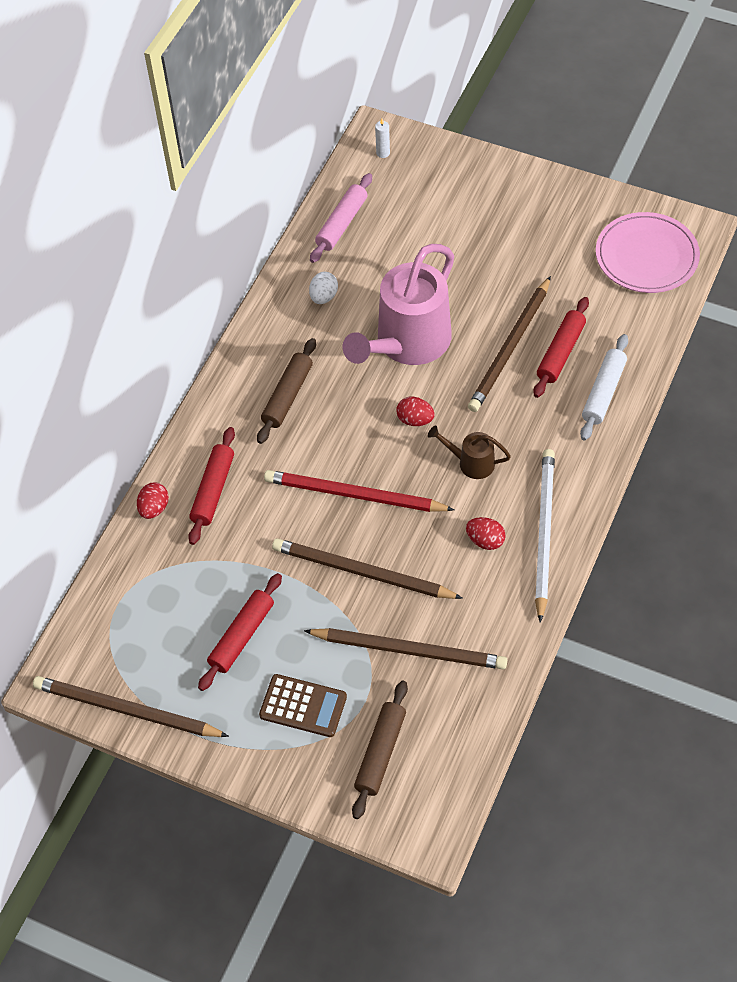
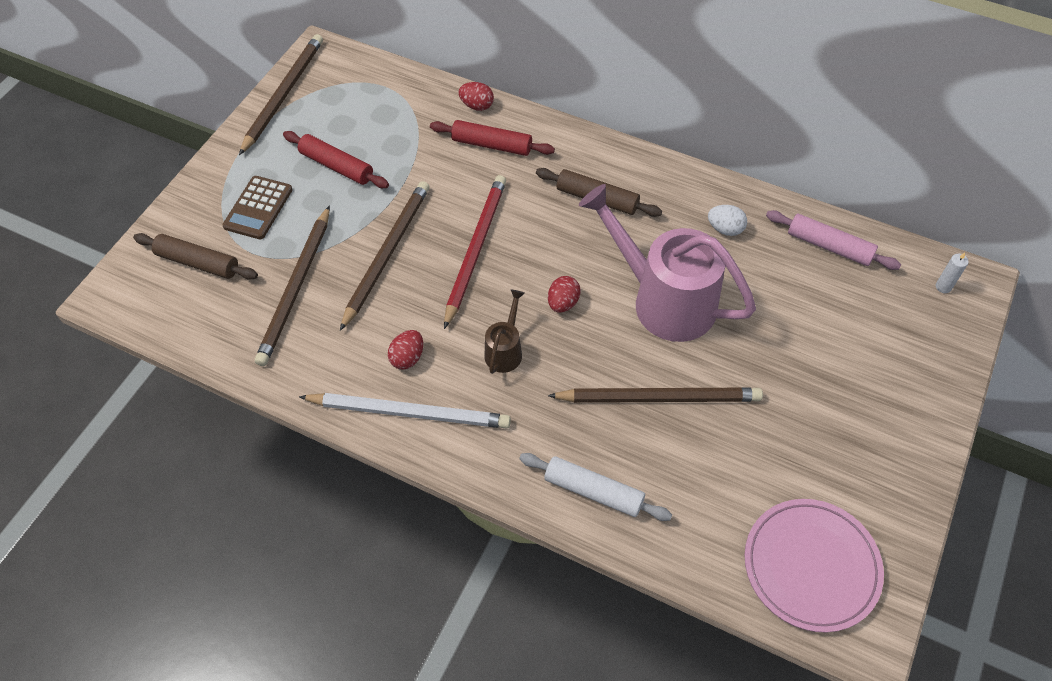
camera: 90 degrees right, 0 degrees up
(510, 348) = (659, 398): brown pencil -> brown pencil turned 150 degrees clockwise
(561, 352) = (652, 450): red rolling pin -> none

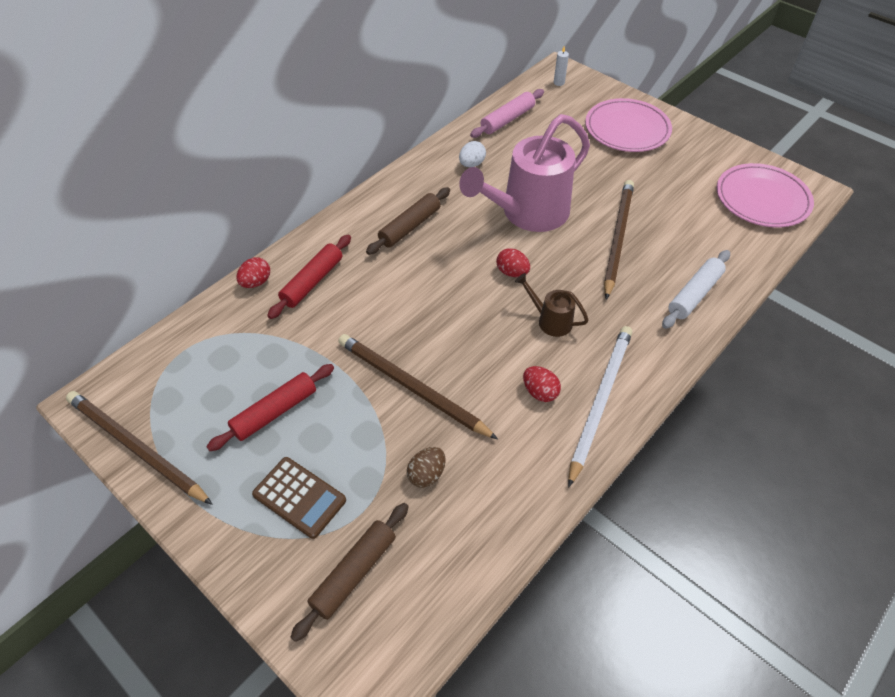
camera: 75 degrees left, 5 degrees down
(296, 288) = (426, 474): brown pencil -> brown egg
(475, 249) = (433, 318): red pencil -> none
(882, 382) = (627, 129): none -> pink plate

